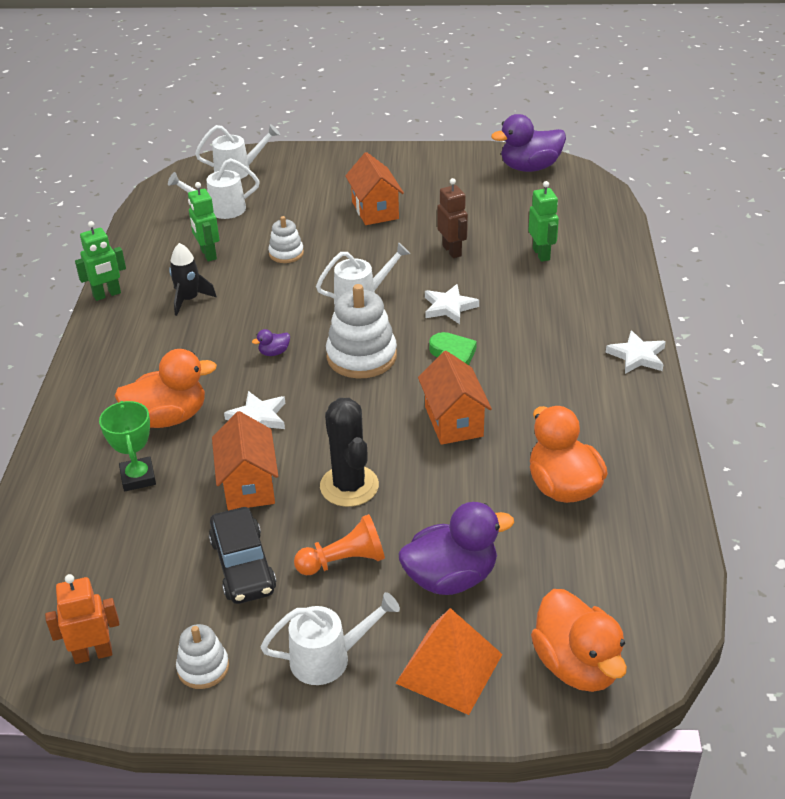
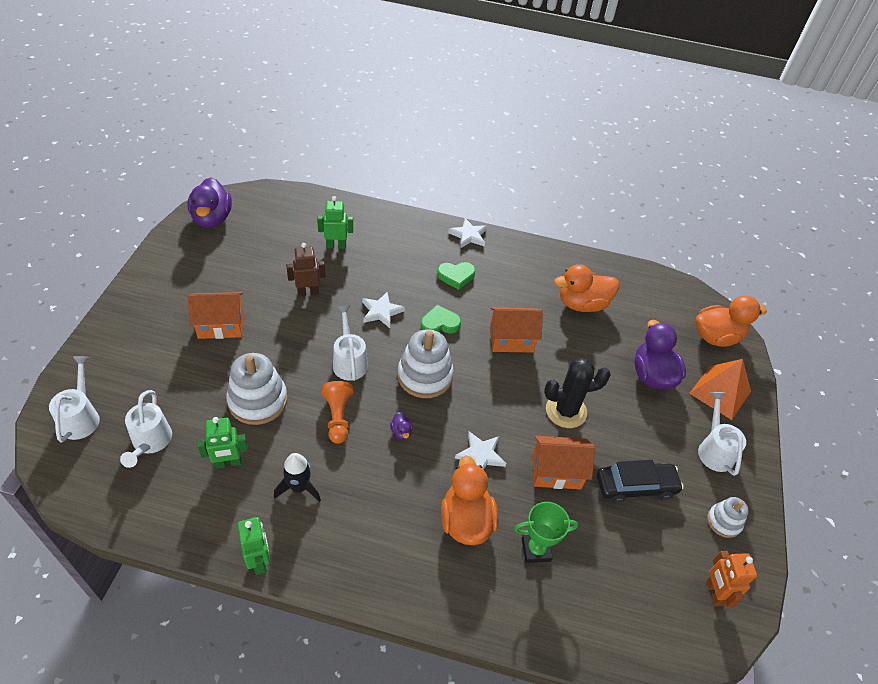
camera: 85 degrees left, 10 degrees up
(286, 253) = (258, 400): white stacking toy -> white stacking toy, size x1.79
(344, 561) = (635, 427): orange pawn -> orange pawn (338, 417)
(546, 356) = (456, 276): none -> green heart

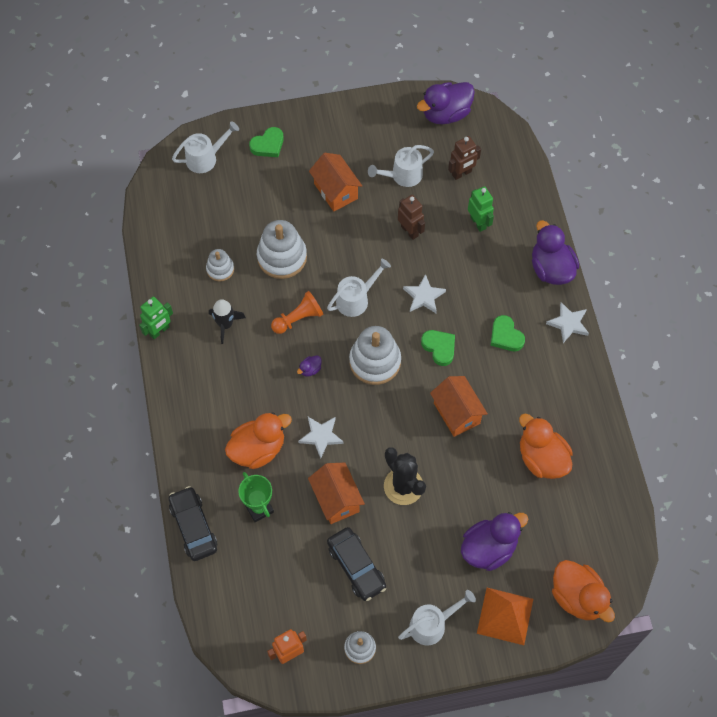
camera: 70 degrees right, 15 degrees up
(119, 356) = (268, 145): none -> green heart
(150, 443) = (209, 212): white watering can -> white watering can (402, 176)
(228, 463) = (220, 269): green robot -> white stacking toy
(280, 235) = (462, 173): none -> brown robot
(412, 223) = (551, 268): none -> purple duck
(530, 631) = (193, 527): none -> black car

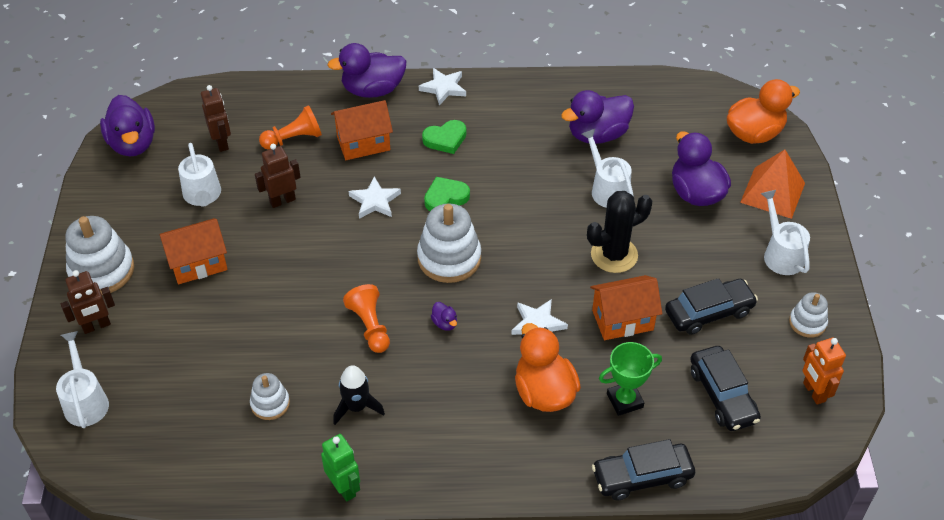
camera: 80 degrees left, 15 degrees down
(268, 145) = (96, 326): green heart -> brown robot
(275, 581) = (722, 395): none -> black car
(282, 257) = (275, 332): white stacking toy -> white stacking toy (102, 270)
(356, 299) = (359, 264): white watering can -> white watering can (607, 189)
(456, 413) = (531, 195): orange house -> orange house (363, 143)
(478, 223) = (293, 139): green robot -> orange pawn
(542, 458) = (597, 135): orange duck -> purple duck

